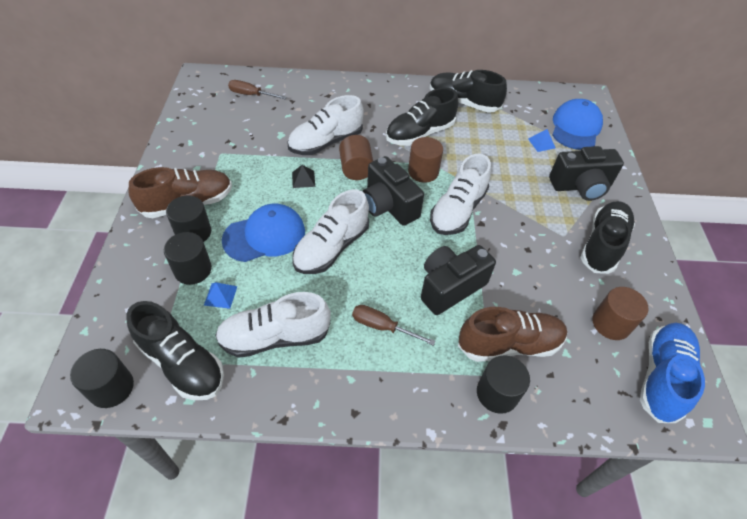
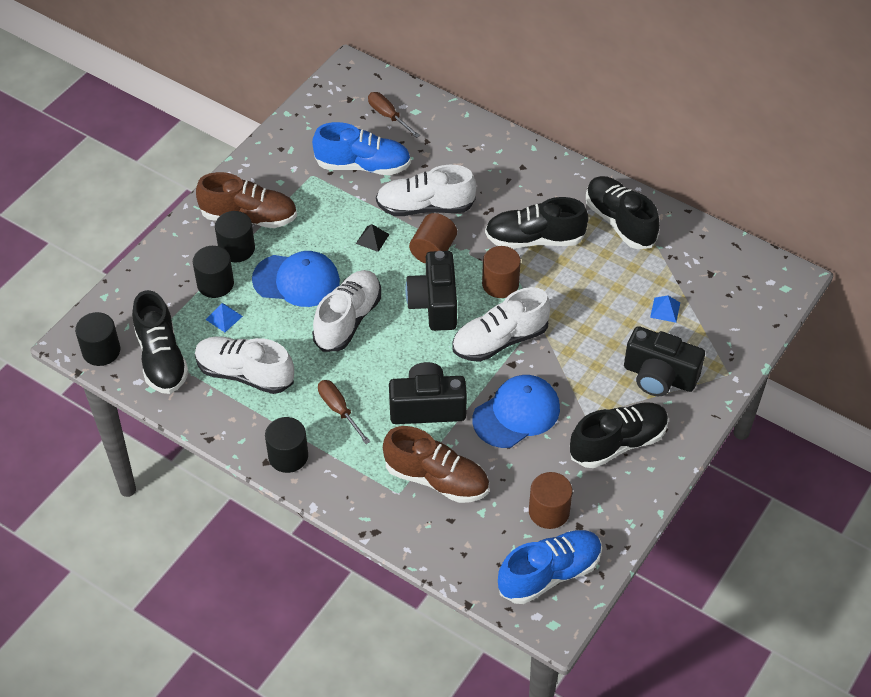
camera: 35 degrees right, 0 degrees up
(257, 132) = (363, 166): none -> blue shoe
(331, 247) = (348, 320): white shoe -> white shoe turned 135 degrees clockwise
(497, 393) = (391, 508): black cylinder -> black cylinder (288, 456)
(575, 127) = (727, 309): blue cap -> blue cap (516, 413)

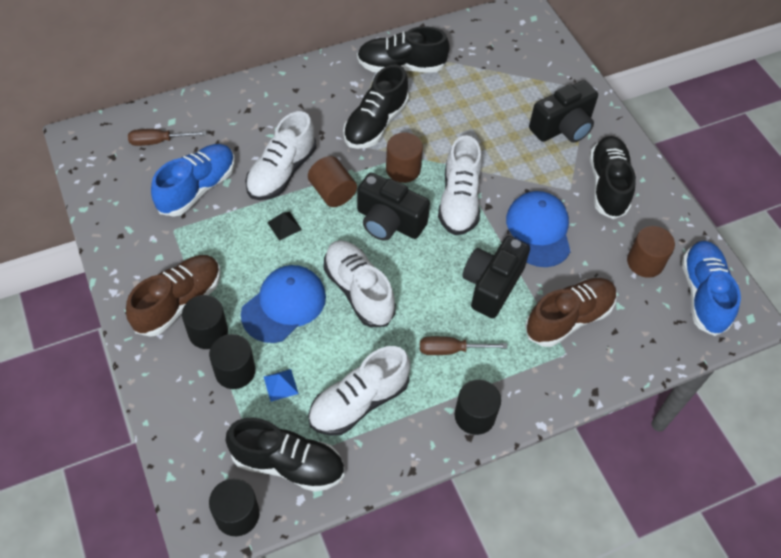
camera: 60 degrees left, 5 degrees up
(665, 310) = (504, 89): blue pyramid -> none

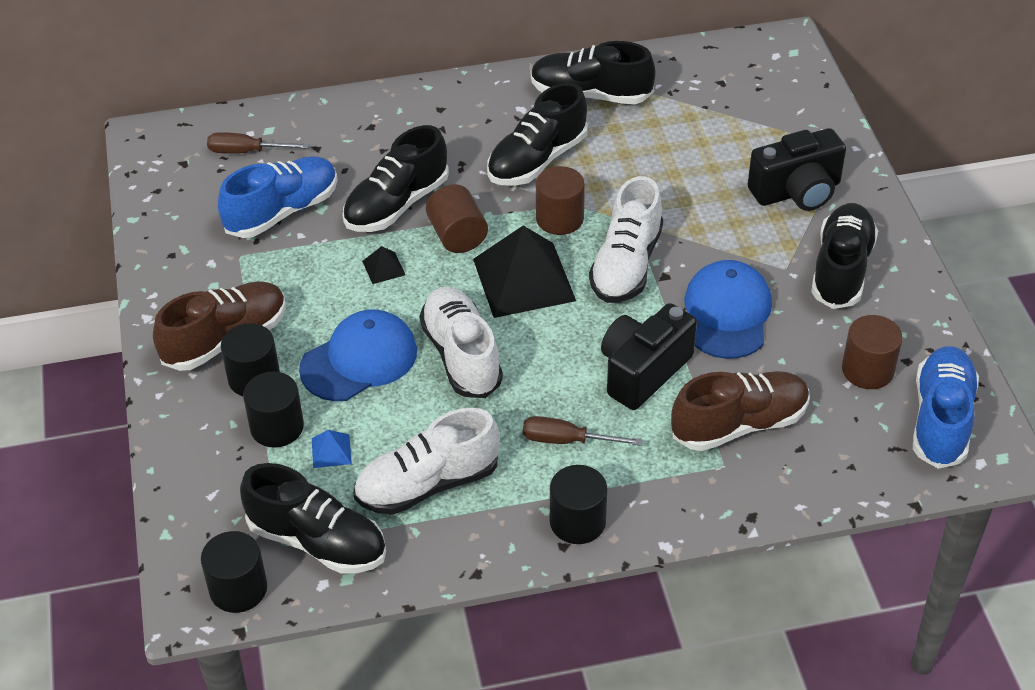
camera: 15 degrees right, 10 degrees down
(281, 172) = (396, 204): white shoe -> black shoe
(389, 222) = (524, 279): black camera -> black pyramid

